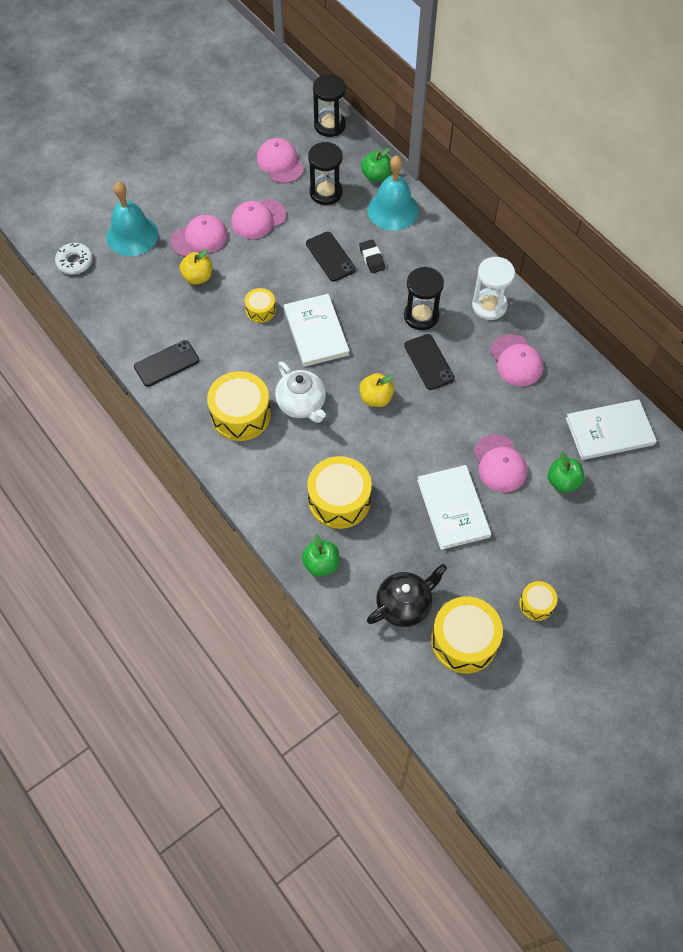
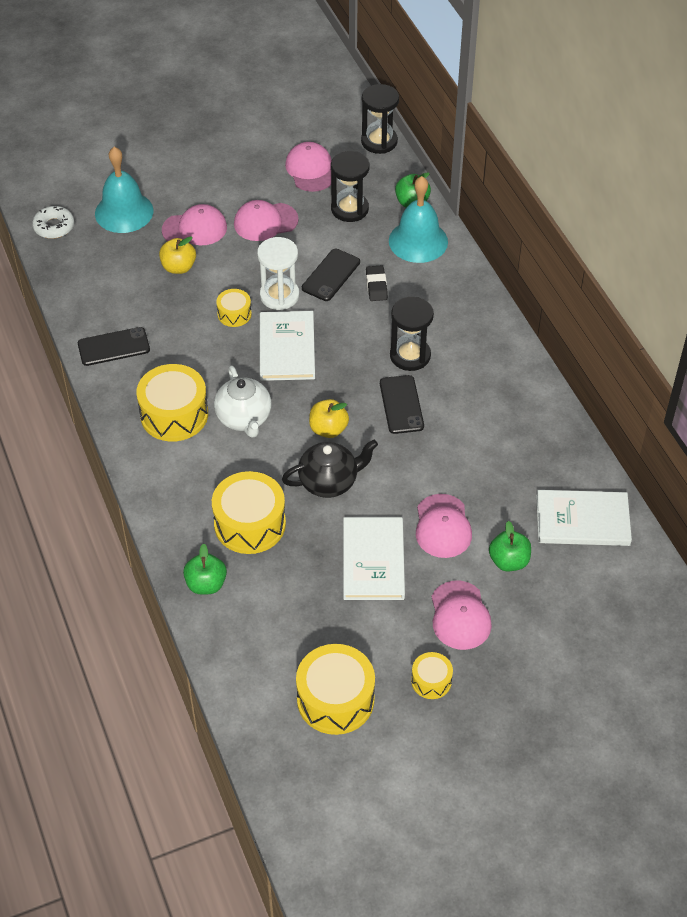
camera: 15 degrees right, 10 degrees down
(330, 257) = (331, 275): black phone -> black phone turned 45 degrees clockwise
(404, 605) = (282, 647): black teapot -> black teapot (329, 482)
(489, 306) = (491, 361): white hourglass -> white hourglass (279, 295)
(516, 360) = (501, 424): pink cap -> pink cap (460, 615)

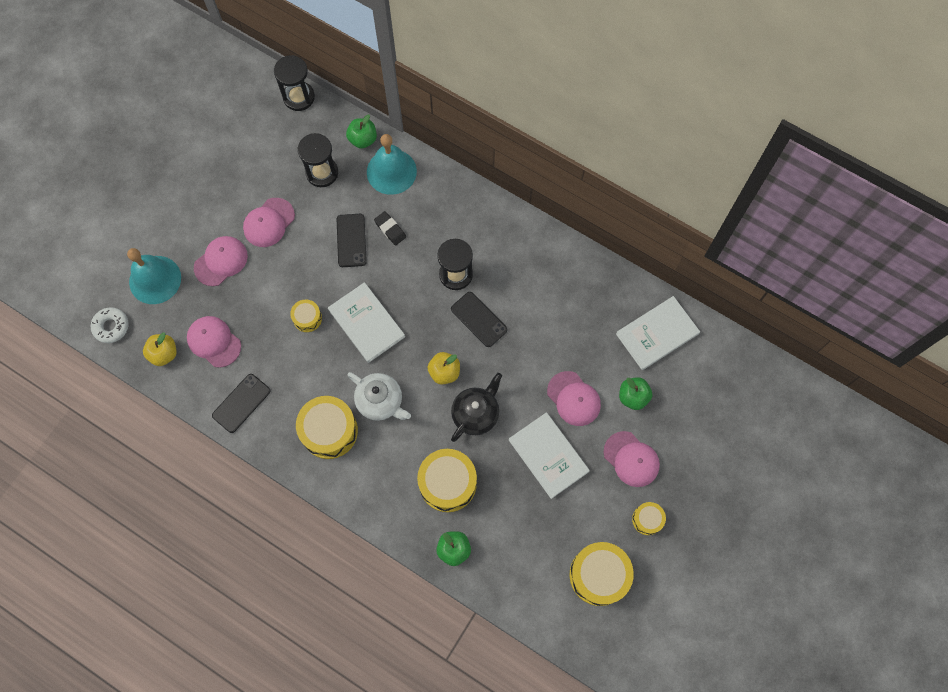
camera: 35 degrees left, 20 degrees up
(178, 267) = (235, 303): yellow apple -> yellow apple (164, 353)
(279, 295) = (328, 281): white hourglass -> none
(310, 170) = (267, 154): pink cap -> pink cap (214, 342)

